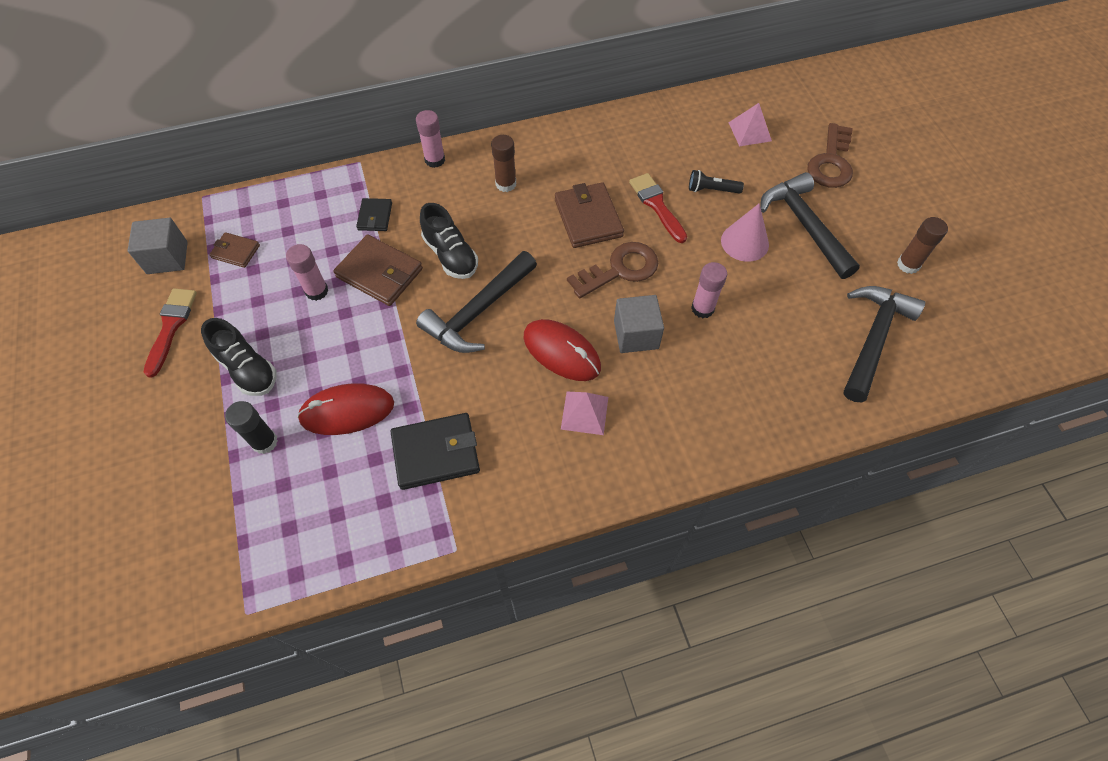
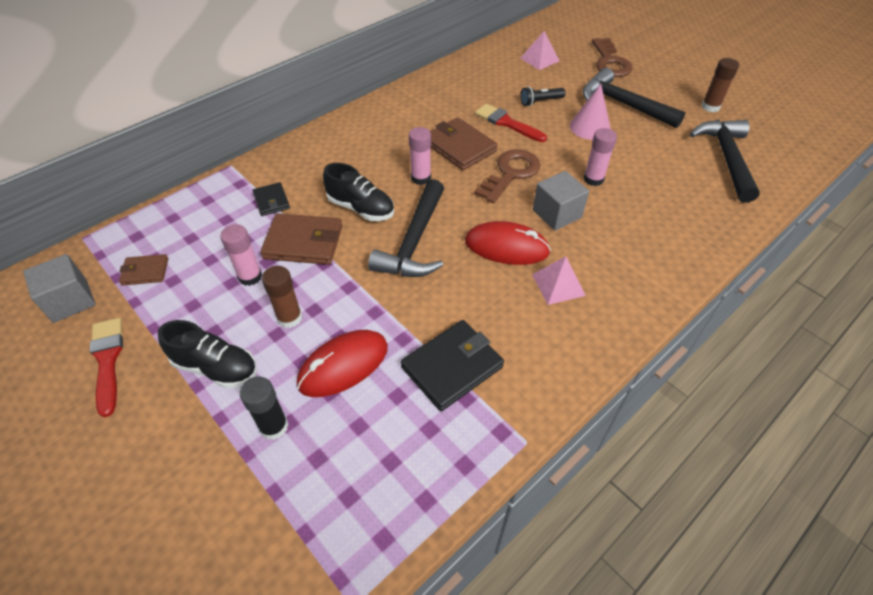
camera: 25 degrees left, 10 degrees down
(435, 160) = (300, 145): pink glue stick -> pink glue stick (421, 178)
(506, 184) = (375, 144): brown glue stick -> brown glue stick (289, 318)

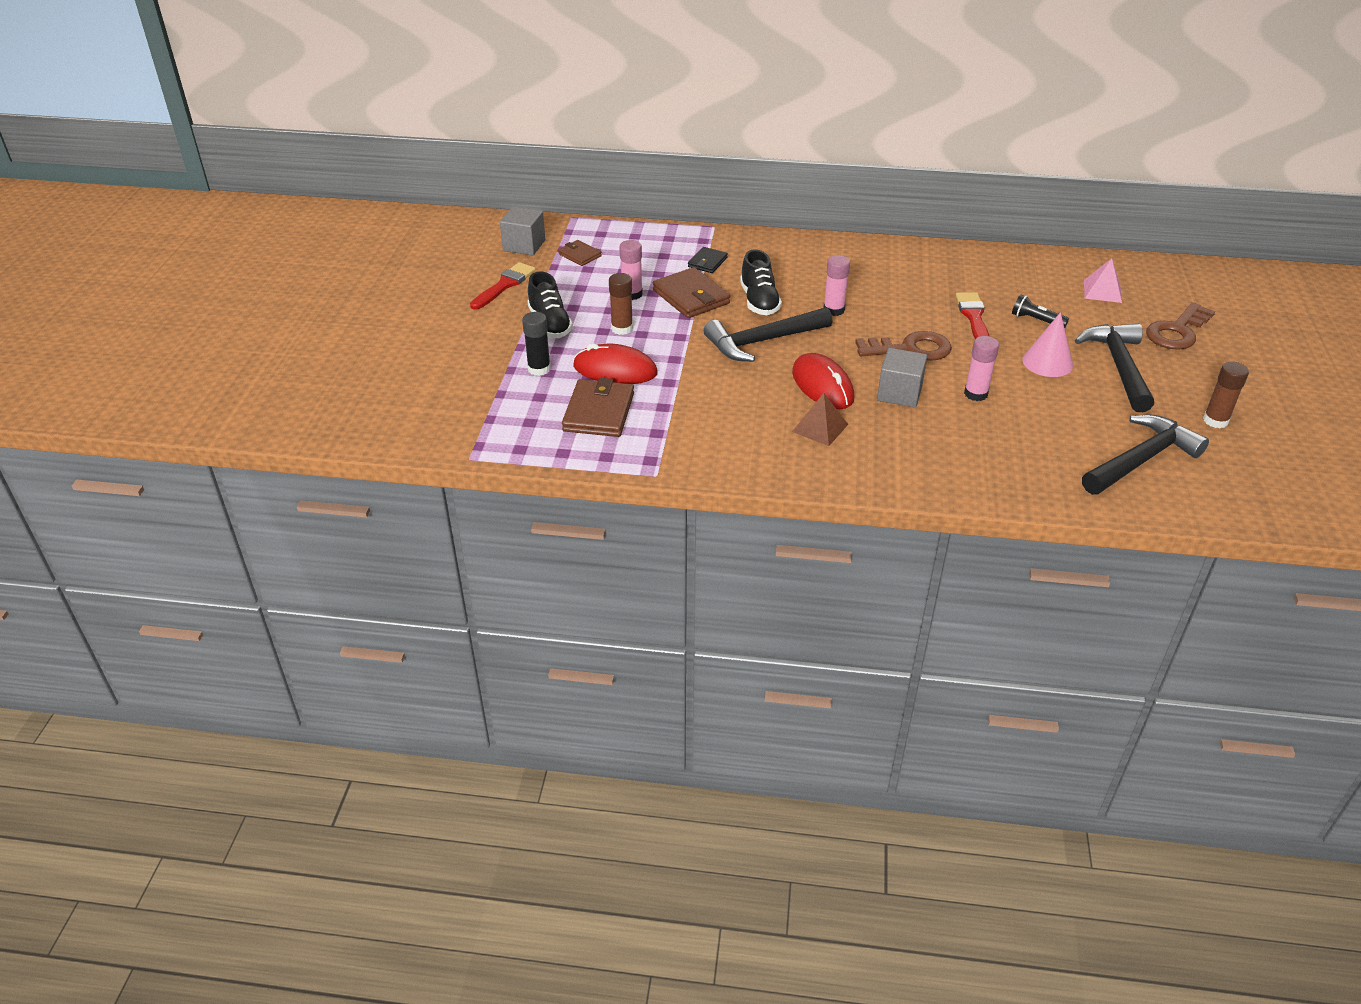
camera: 50 degrees right, 10 degrees down
(452, 367) = (674, 414): black wallet -> none
(459, 147) = (901, 309): brown wallet -> brown wallet (598, 412)
(558, 284) = (820, 428): pink pyramid -> brown pyramid

